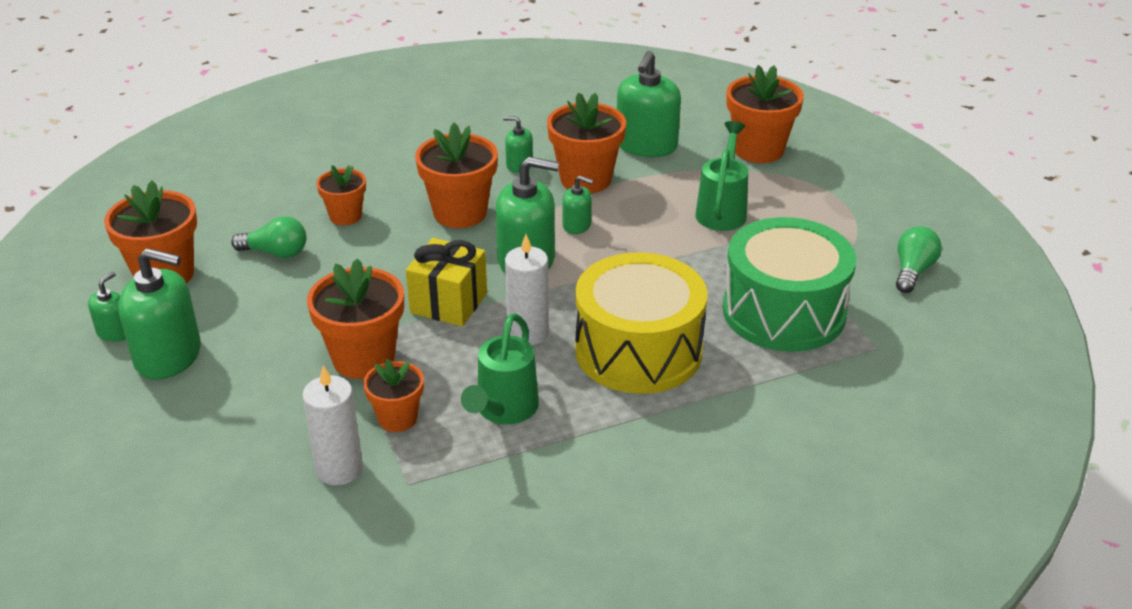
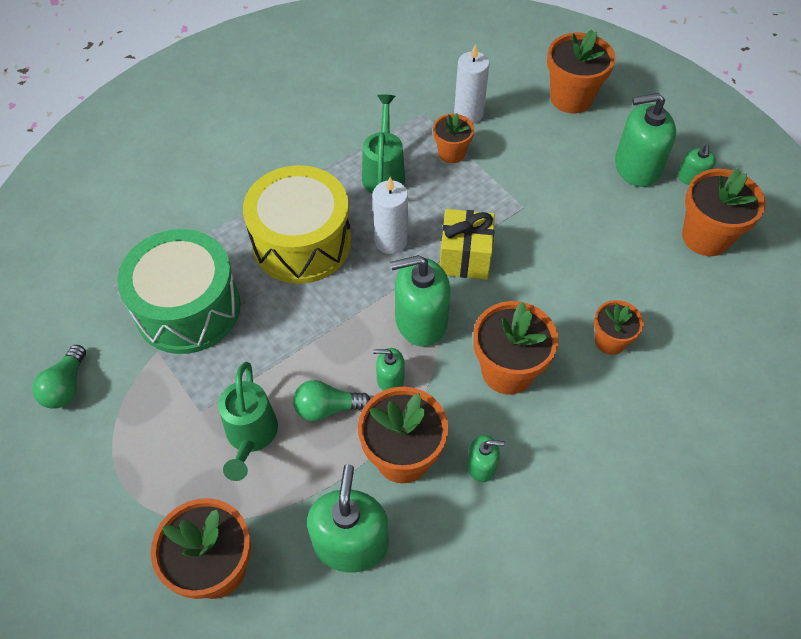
camera: 165 degrees right, 20 degrees up
(276, 253) = (638, 281): green light bulb -> green light bulb (327, 408)
(363, 358) = (501, 193): orange flower pot -> orange flower pot (571, 98)

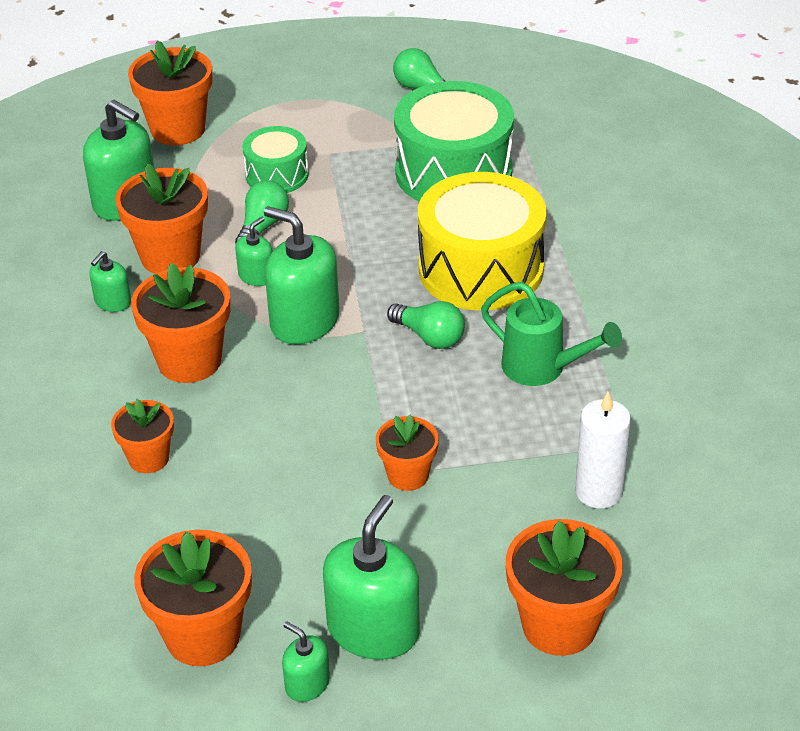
camera: 120 degrees right, 15 degrees down
(251, 436) = (277, 175): green watering can -> green drum
(391, 241) = (429, 337): white candle -> green light bulb
(420, 320) = (304, 321): green soap dispenser -> green soap dispenser turned 75 degrees counterclockwise
(451, 153) = (534, 443): orange flower pot -> orange flower pot (408, 475)
(465, 257) = (358, 388): yellow gift -> none

